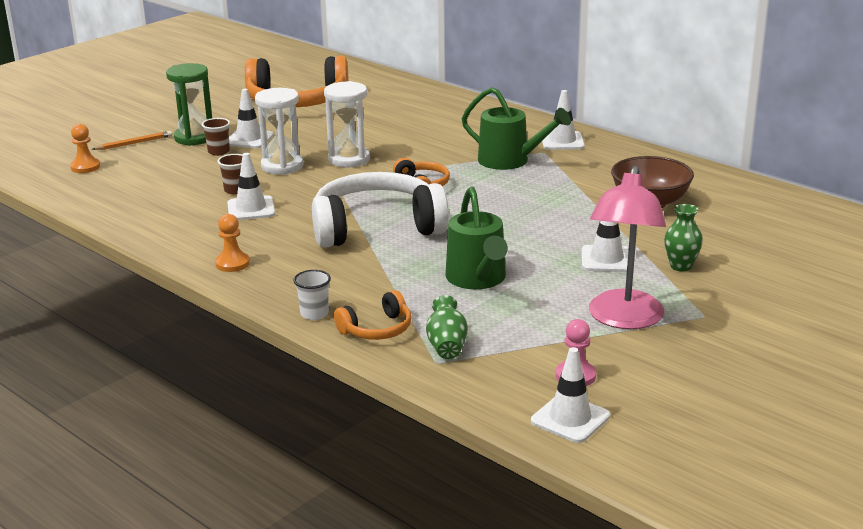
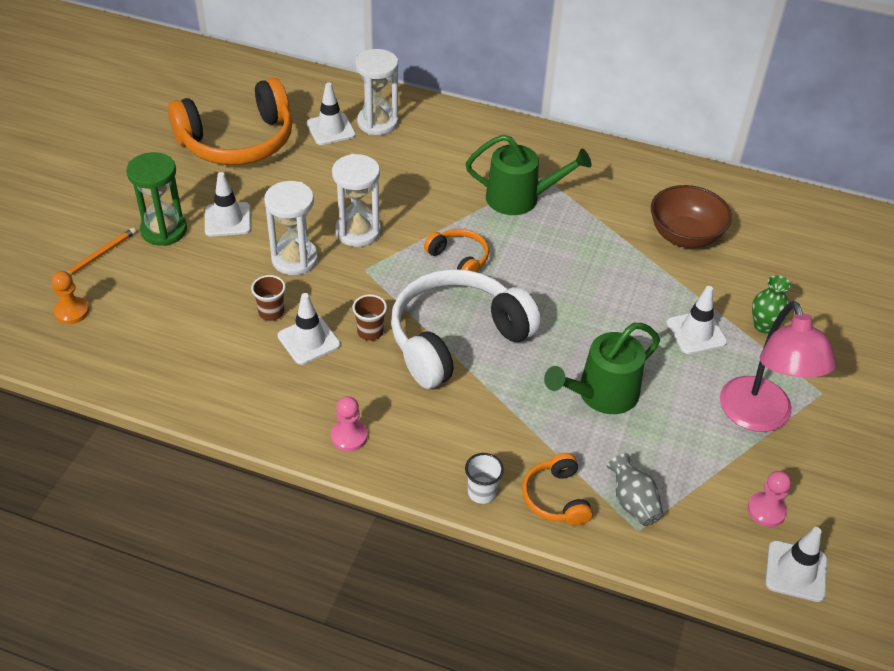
camera: 25 degrees left, 20 degrees up
(218, 152) = (208, 249): brown cup -> brown cup (370, 332)
(232, 263) = (349, 436): orange pawn -> pink pawn
(377, 329) = (555, 498): orange headphones -> orange headphones turned 135 degrees clockwise
(423, 106) = (377, 123): none -> white hourglass
(447, 345) = (633, 502): green vase -> grey vase
(478, 279) = (601, 395): green watering can -> green watering can turned 90 degrees clockwise
(562, 141) = (550, 155): white traffic cone -> white traffic cone (331, 129)

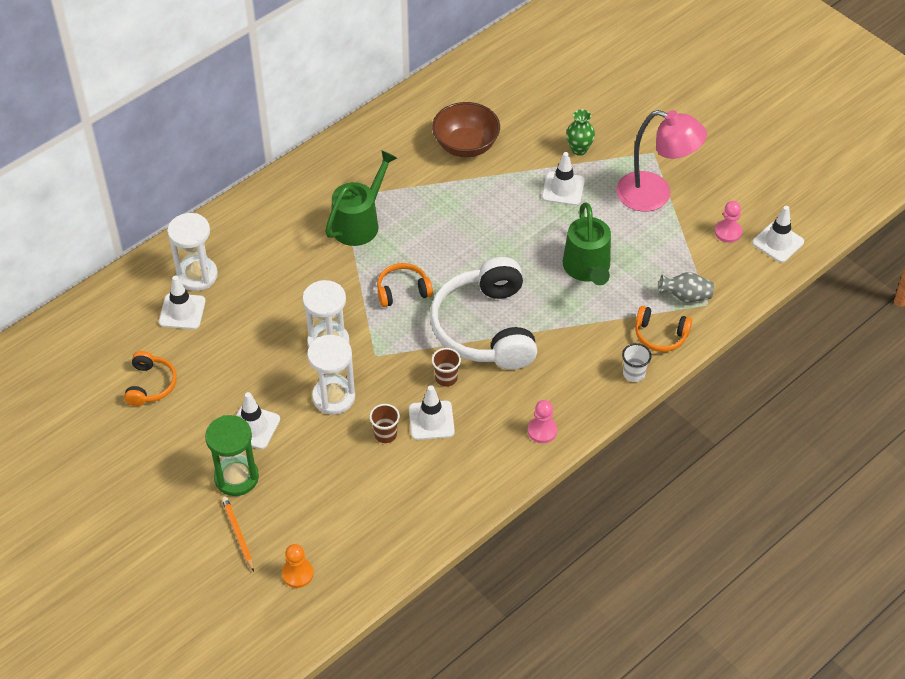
camera: 60 degrees left, 5 degrees up
(238, 141) = (151, 385): orange headphones -> orange headphones, size x0.47

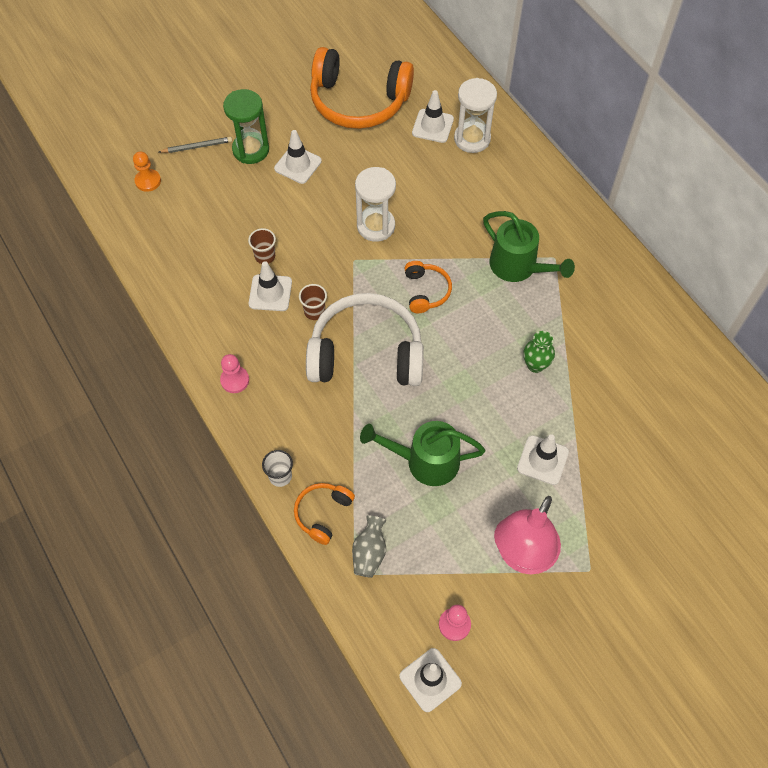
camera: 100 degrees right, 10 degrees up
(151, 385) = (358, 101): orange headphones -> orange headphones, size x2.11
(238, 534) = (197, 147): orange pencil -> grey pencil
(333, 397) = (314, 223): white hourglass -> none
(466, 145) = (616, 376): brown bowl -> none
(579, 149) = (601, 489): green vase -> green vase (535, 365)

